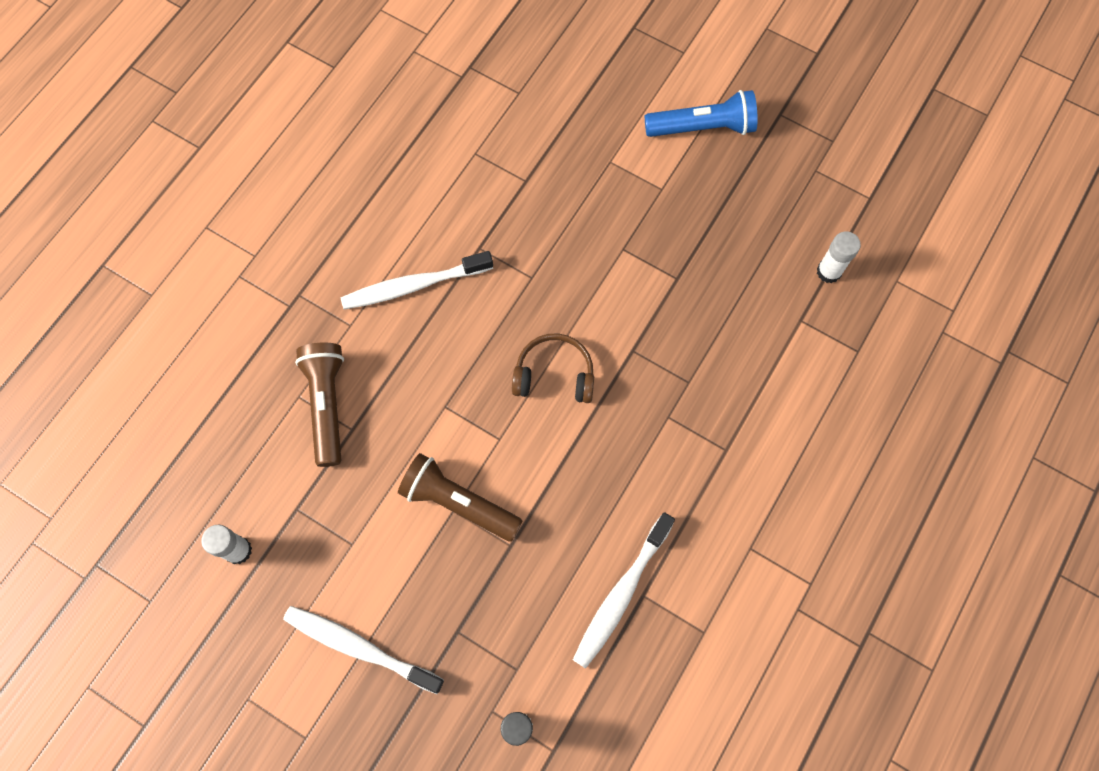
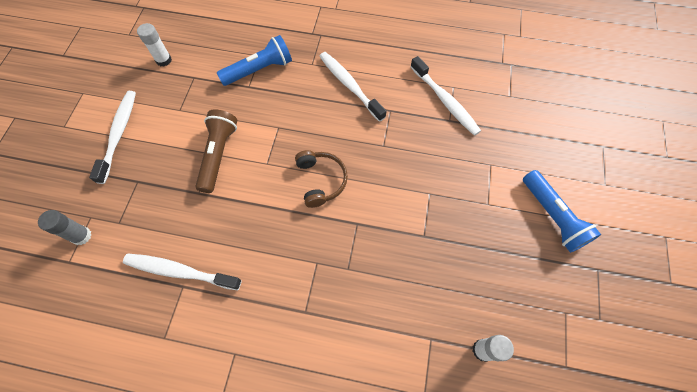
camera: 70 degrees right, 5 degrees down
(327, 405) = (259, 70): brown flashlight -> blue flashlight
(493, 173) = (445, 101): none -> white toothbrush

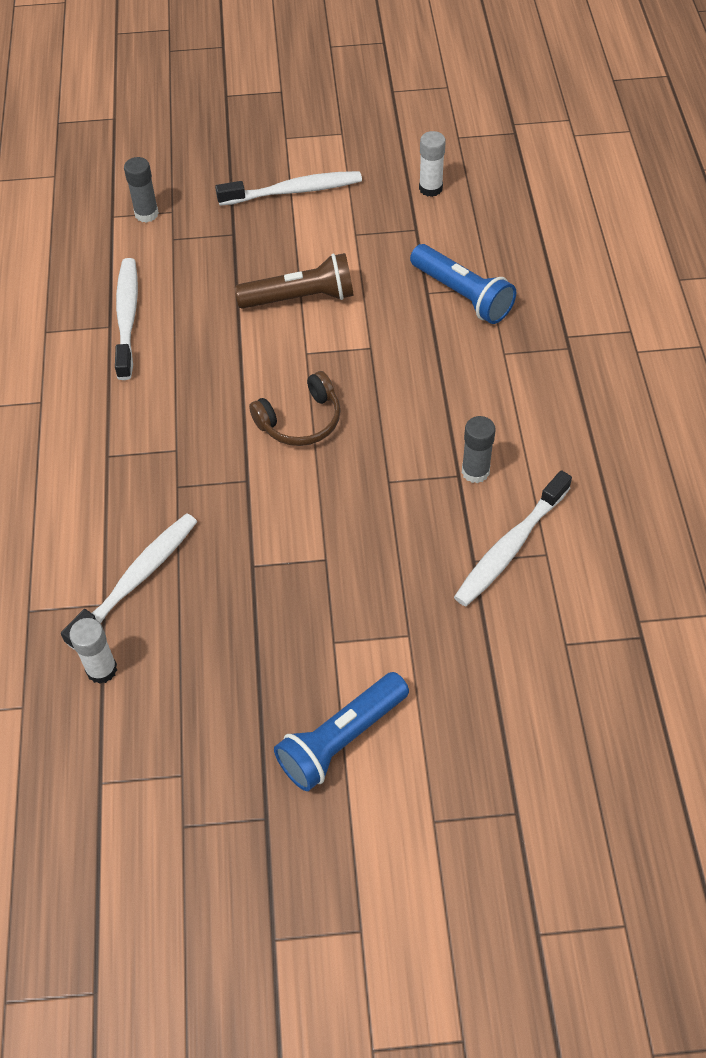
camera: 75 degrees right, 10 degrees down
(350, 85) = (483, 411): white toothbrush -> white toothbrush (136, 579)
(390, 102) = (475, 471): none -> grey glue stick

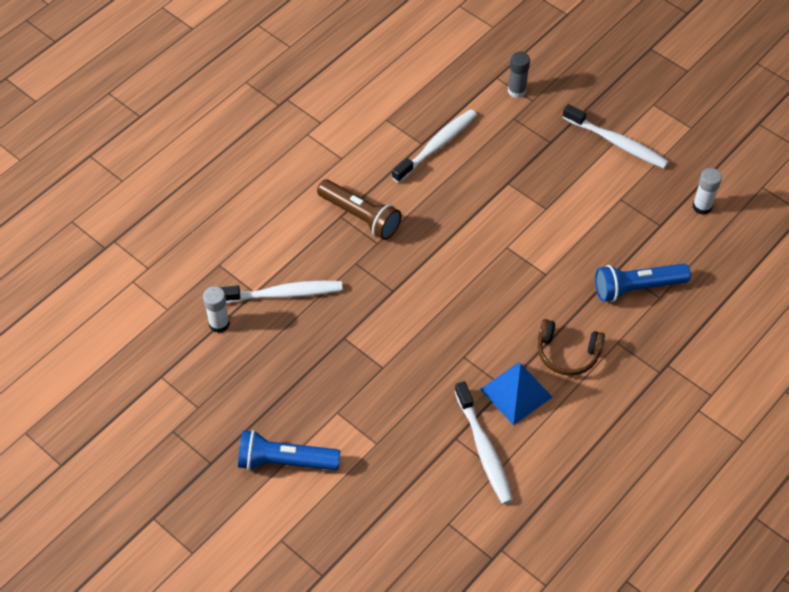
camera: 45 degrees right, 0 degrees up
(300, 298) = (542, 212): brown flashlight -> brown flashlight (360, 216)
(300, 421) = (458, 283): brown headphones -> brown headphones (567, 353)
(462, 295) = (637, 288): blue flashlight -> blue flashlight turned 75 degrees clockwise
(475, 471) = (516, 393): grey glue stick -> blue pyramid
(510, 546) = (484, 449): white toothbrush -> white toothbrush turned 105 degrees counterclockwise

